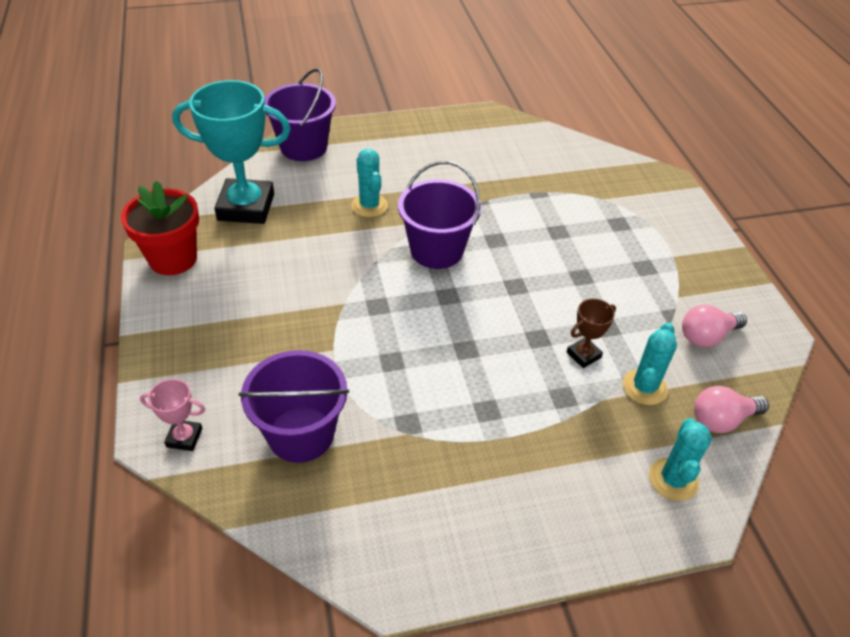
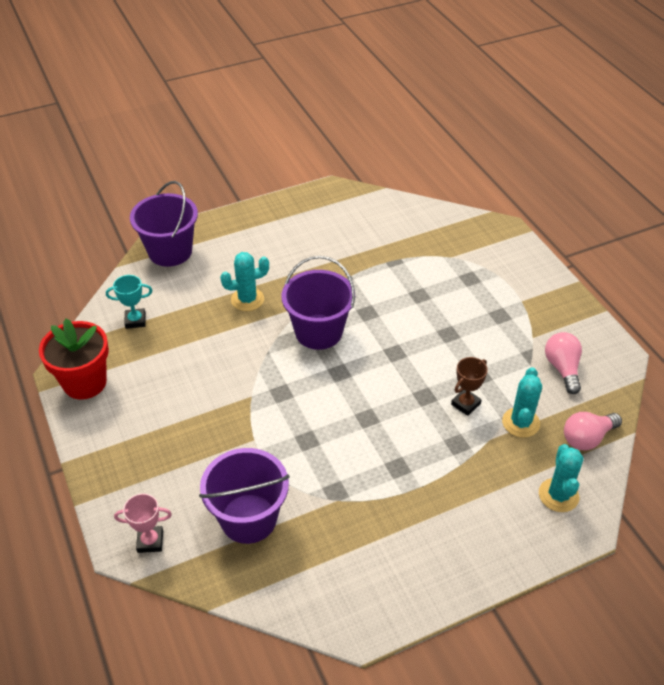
camera: 10 degrees left, 0 degrees up
(246, 207) = (135, 320): turquoise trophy -> turquoise trophy, size x0.45
(369, 206) = (247, 299): turquoise cactus -> turquoise cactus turned 75 degrees counterclockwise
(707, 336) = (562, 368): pink light bulb -> pink light bulb turned 120 degrees clockwise

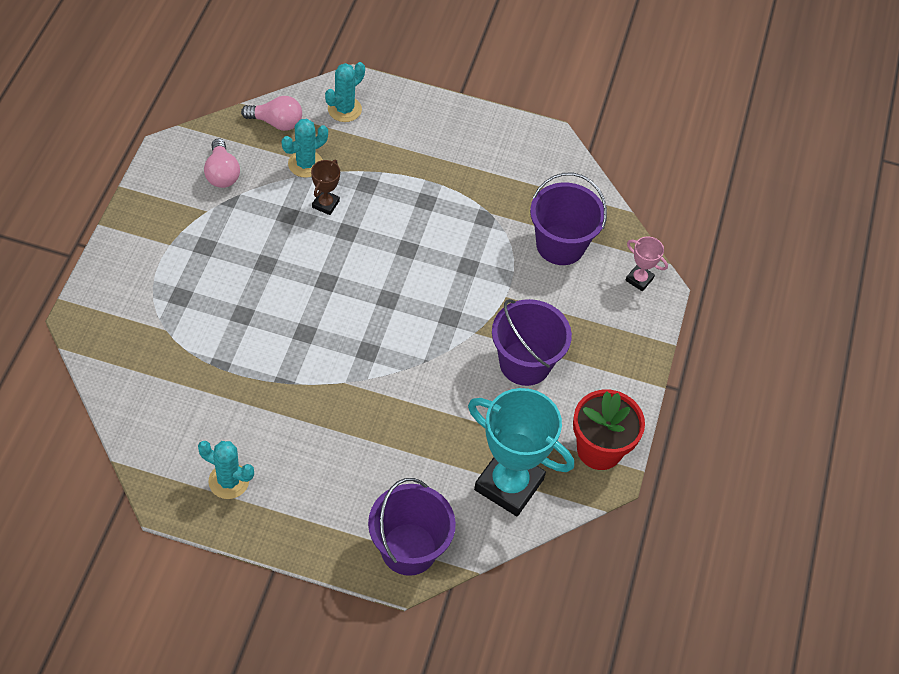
camera: 145 degrees left, 10 degrees up
(135, 320) = (508, 484): turquoise trophy -> turquoise trophy, size x2.24
(247, 299) = (390, 428): turquoise cactus -> turquoise cactus (228, 481)
(318, 332) = (364, 347): purple bucket -> purple bucket (525, 363)
(465, 404) = (325, 204): brown trophy -> brown trophy turned 60 degrees counterclockwise
(562, 368) = (222, 173): pink light bulb -> pink light bulb turned 45 degrees counterclockwise

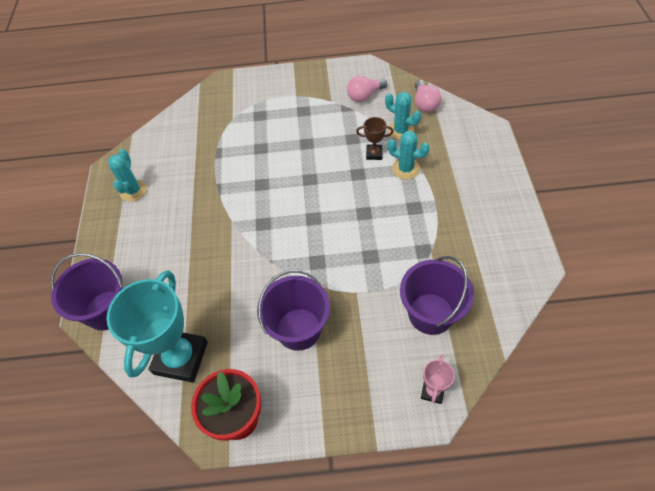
camera: 80 degrees right, 0 degrees up
(344, 109) = (463, 132): turquoise cactus -> turquoise cactus (405, 169)

